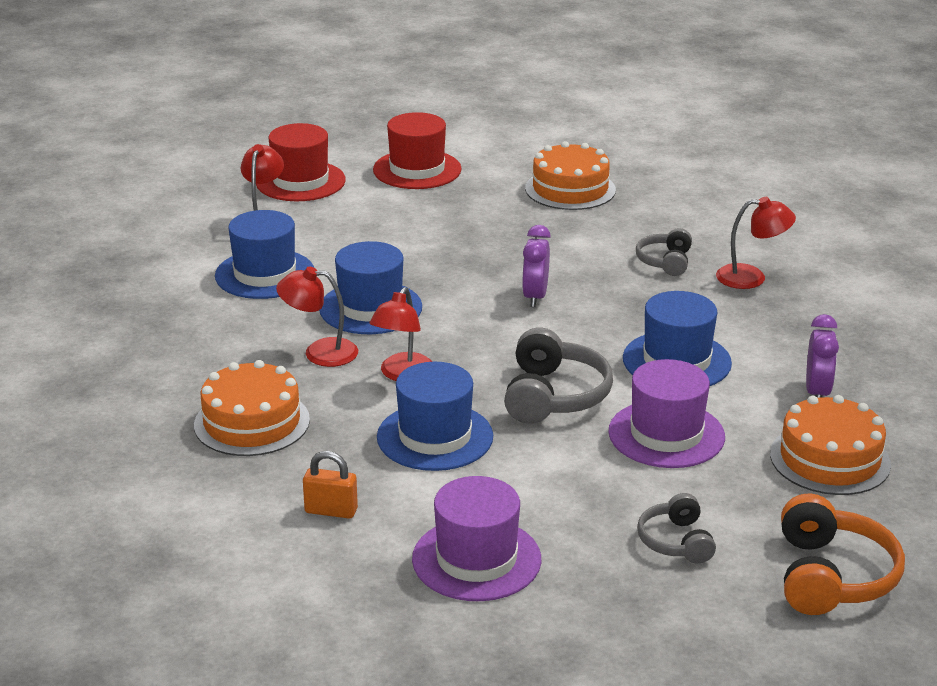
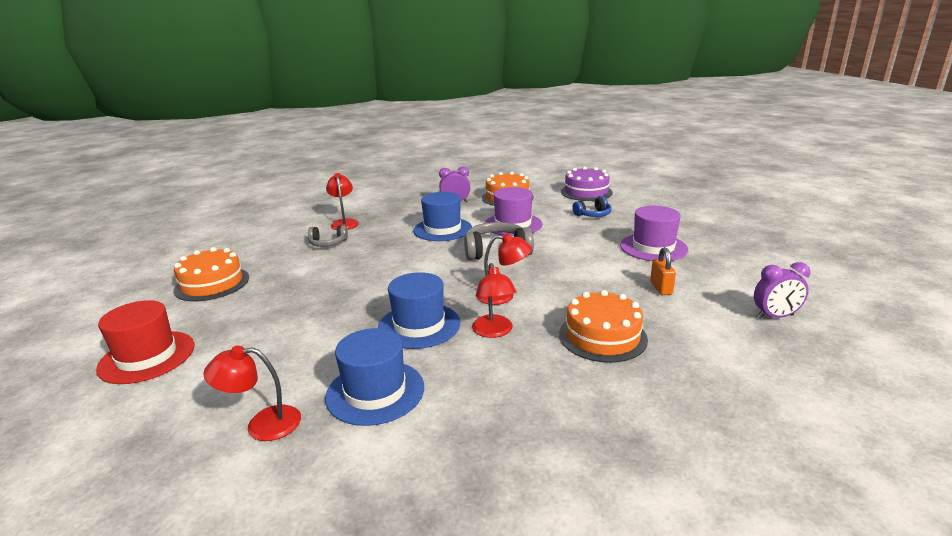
camera: 105 degrees left, 5 degrees down
(300, 181) = (151, 426): red hat -> none
(435, 437) = (563, 274): blue hat -> none
(535, 297) = (383, 272): purple clock -> purple clock (775, 316)
(676, 541) = (593, 215): grey headphones -> blue headphones
(832, 576) = (586, 192): orange headphones -> purple cake

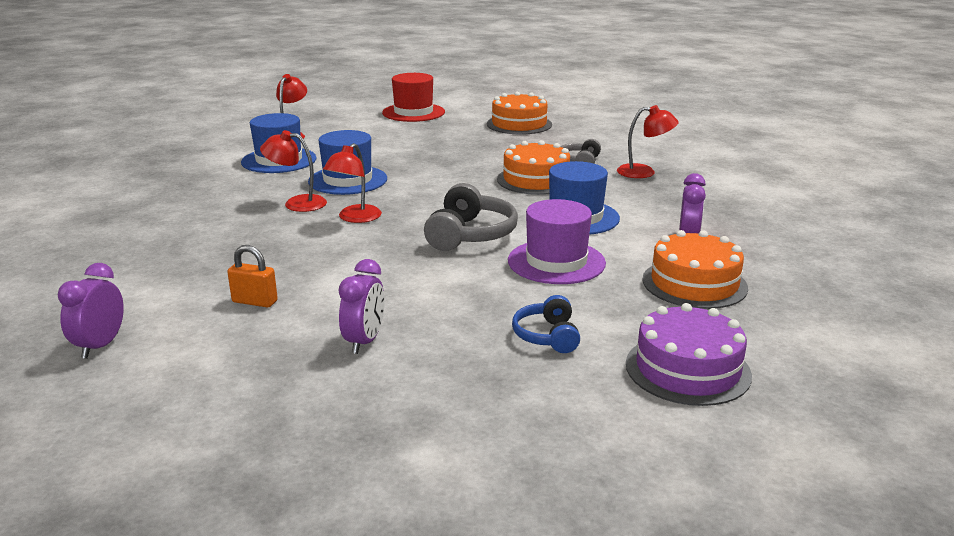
camera: 110 degrees right, 0 degrees up
(602, 336) = (221, 242): orange cake -> orange cake (536, 180)
(653, 247) = (364, 341): purple hat -> purple clock

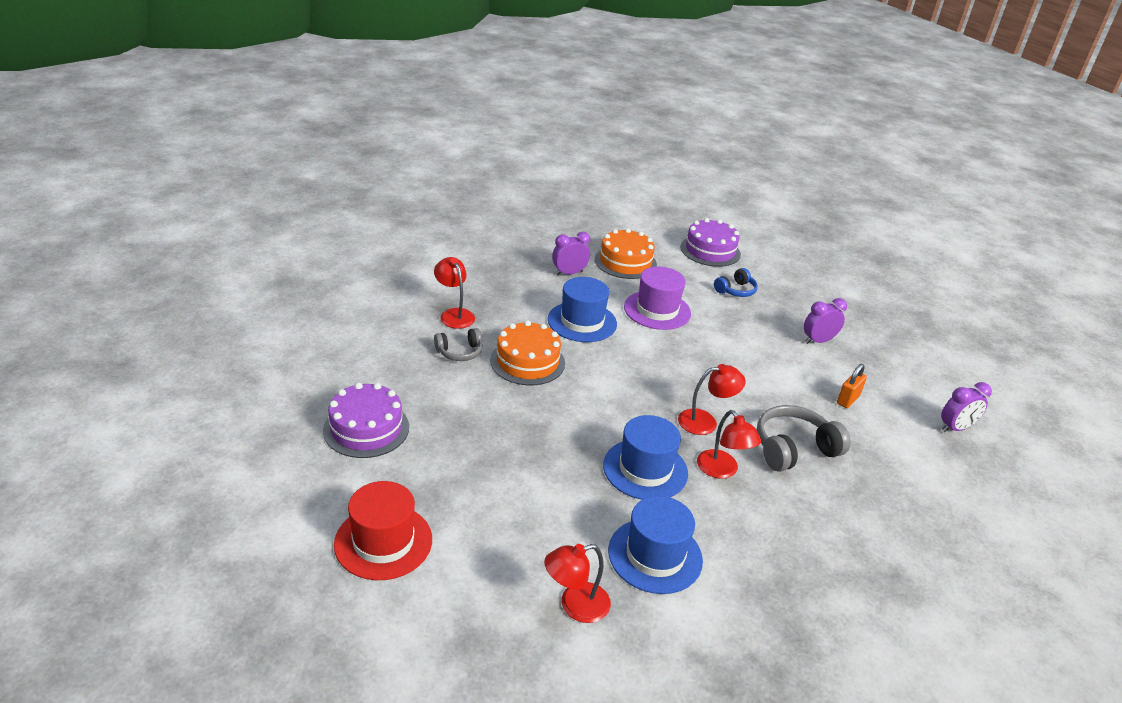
camera: 130 degrees left, 10 degrees up
(255, 302) = (848, 400): orange padlock -> orange padlock turned 60 degrees clockwise
(470, 235) = (663, 355): grey headphones -> grey headphones (793, 448)
(519, 124) = (366, 428): orange cake -> purple cake

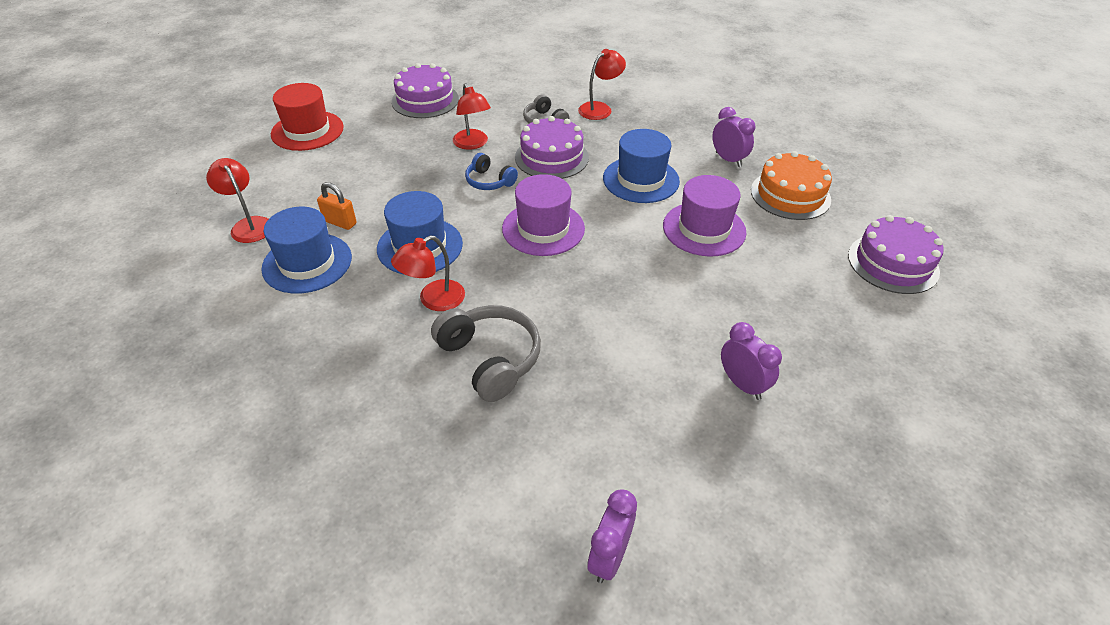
camera: 80 degrees right, 10 degrees up
(527, 361) = (551, 157): orange cake -> purple cake
(636, 389) = (543, 228): none -> purple hat
(705, 421) = (510, 282): red lamp -> red lamp (473, 144)
(736, 290) = (807, 294): blue headphones -> blue headphones (489, 181)
(848, 400) = (616, 416): orange padlock -> orange padlock (340, 222)
(955, 428) = (609, 557): purple clock -> purple clock turned 60 degrees clockwise

